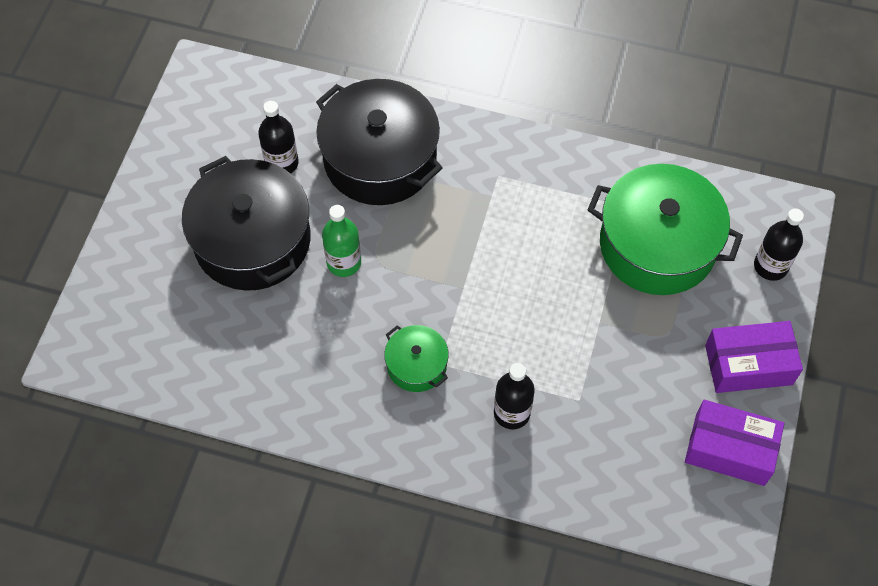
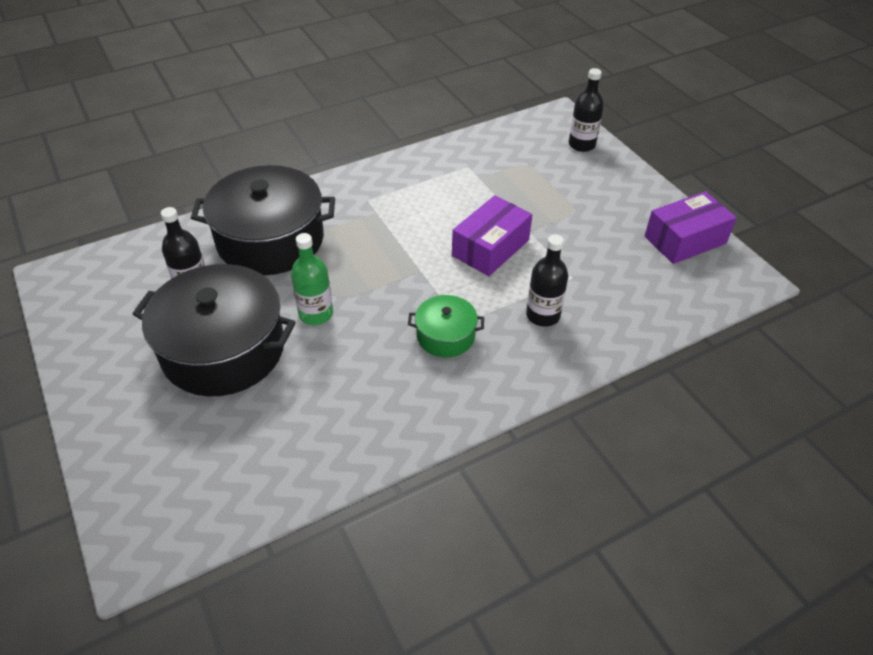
camera: 45 degrees left, 15 degrees down
(657, 245) = (509, 173): green pot -> none
(748, 365) = (635, 194): purple box -> purple box (490, 248)

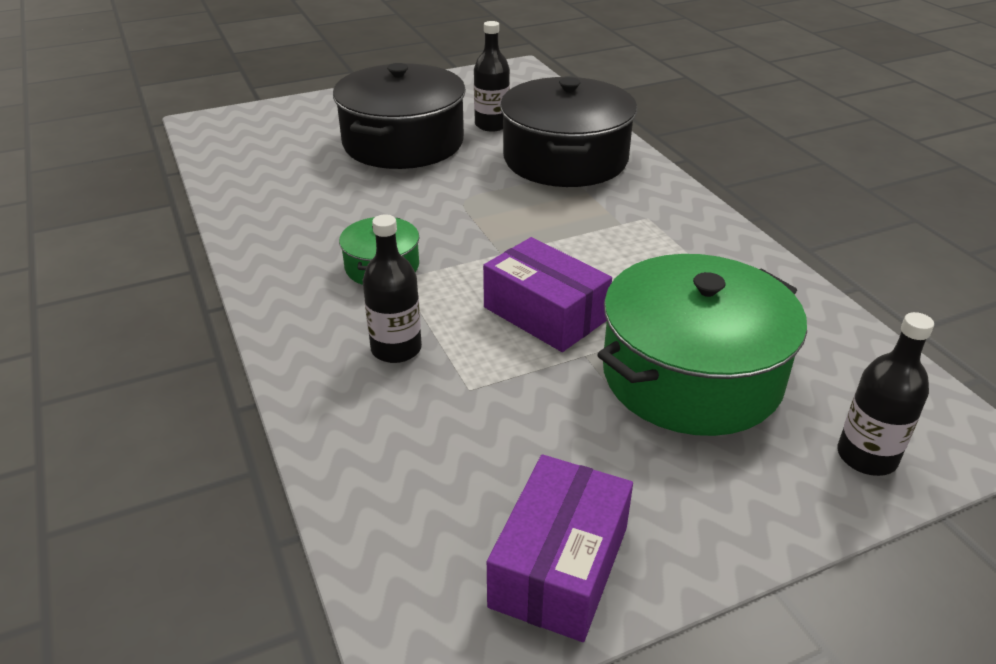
camera: 95 degrees right, 10 degrees down
(316, 314) = (440, 186): green bottle -> none
(537, 192) = (691, 375): none -> green pot
(685, 240) = (560, 566): purple box -> purple box turned 45 degrees clockwise

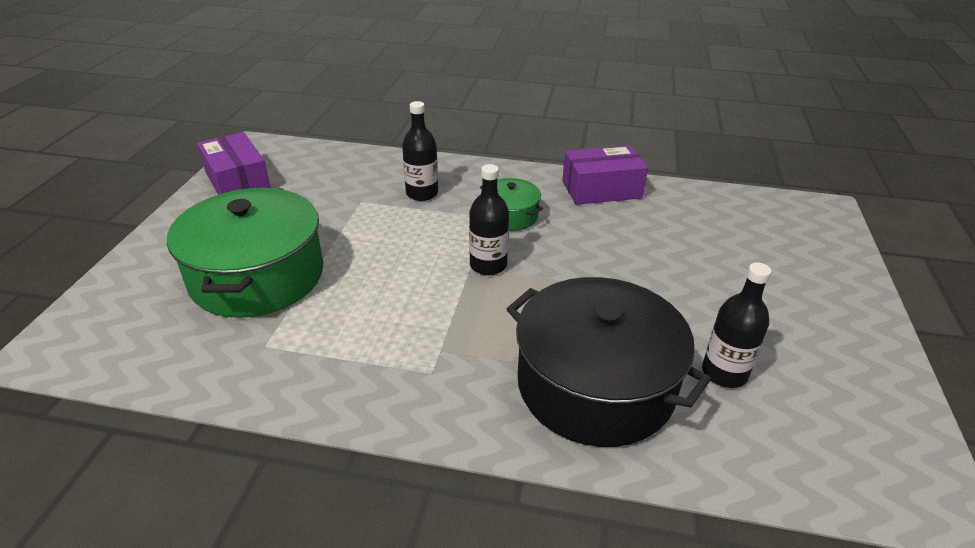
camera: 125 degrees right, 0 degrees up
(403, 142) = (714, 295): black pot -> none
(545, 313) = (384, 253): purple box -> purple box (601, 189)
(866, 456) = (117, 297): black bottle -> black bottle (488, 265)

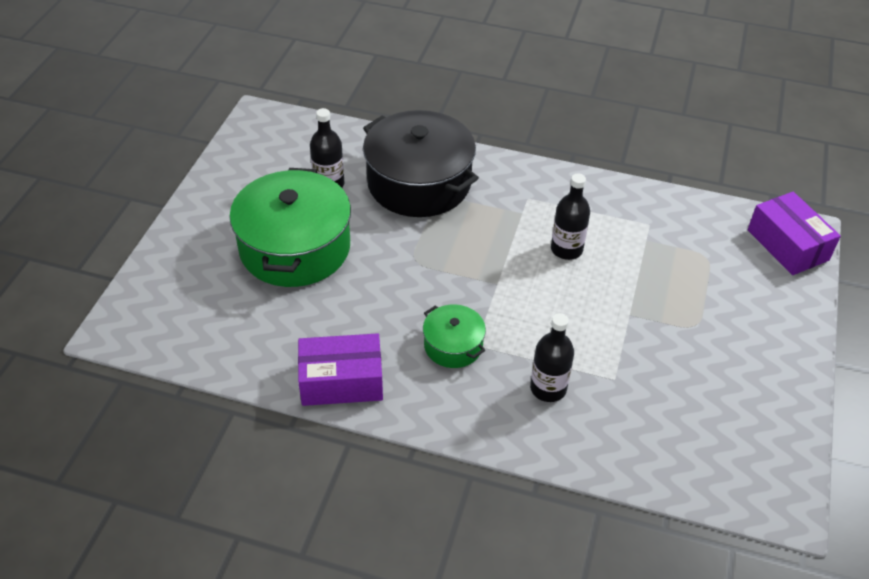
camera: 175 degrees left, 10 degrees up
(237, 182) = (769, 426): purple box -> purple box (787, 245)
(257, 276) = (683, 287): green pot -> green pot (295, 248)
(488, 265) = (481, 284): black bottle -> black bottle (566, 249)

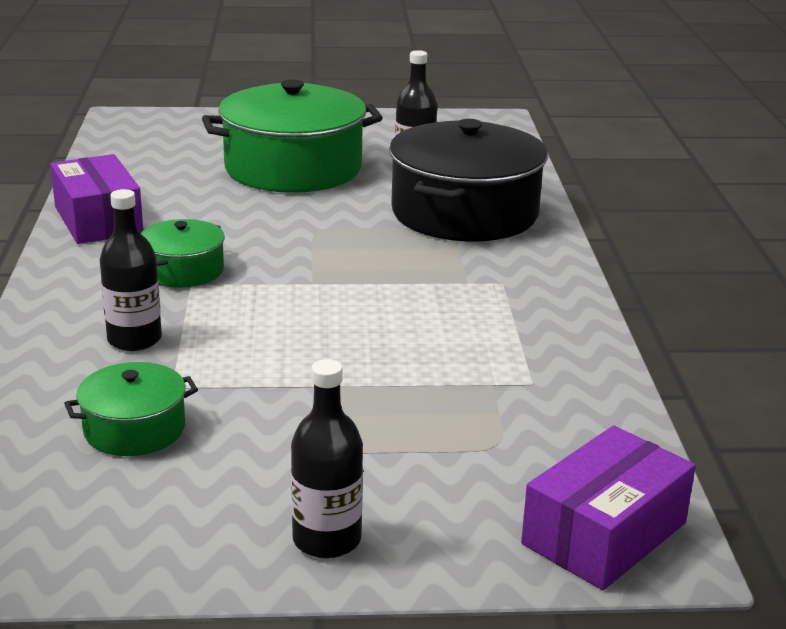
camera: 70 degrees right, 20 degrees down
(566, 249) = (417, 322): black bottle -> black bottle (327, 539)
(660, 405) = (134, 429): none -> green pot

